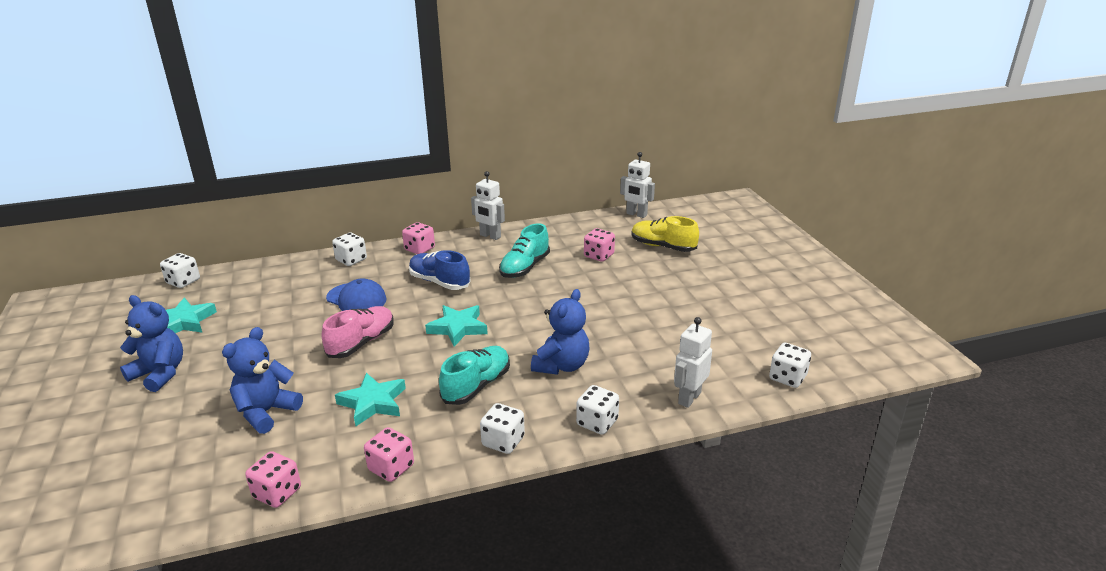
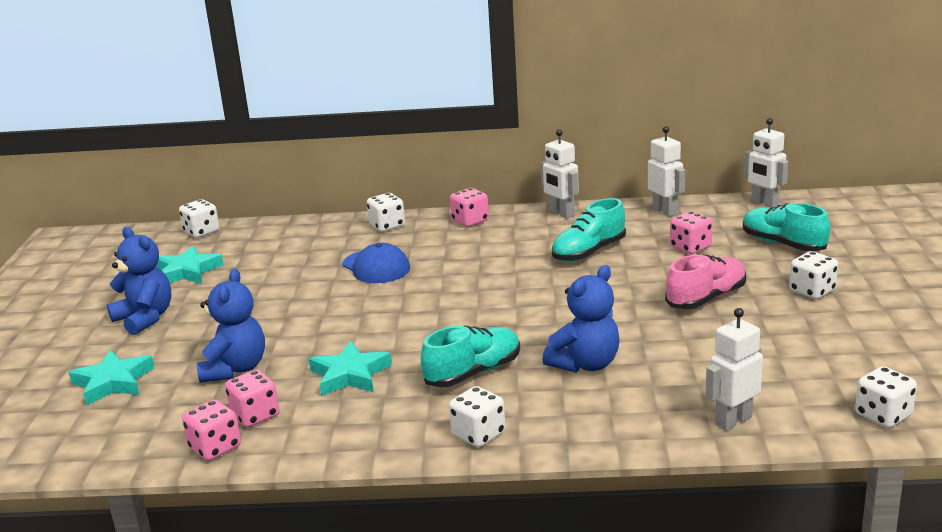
camera: 20 degrees right, 5 degrees down
(266, 412) = (235, 369): blue teddy bear -> blue teddy bear turned 135 degrees clockwise
(361, 343) = (363, 312): pink shoe -> pink shoe (706, 298)
(391, 468) = (342, 442): pink dice -> pink dice (255, 415)
(439, 282) = (478, 258): blue shoe -> none
(458, 328) = (478, 309): turquoise star -> turquoise star (113, 382)
(568, 227) = (665, 211): none -> white robot
(597, 423) = (601, 431): white dice -> white dice (812, 291)
(663, 246) = (783, 244): yellow shoe -> turquoise shoe

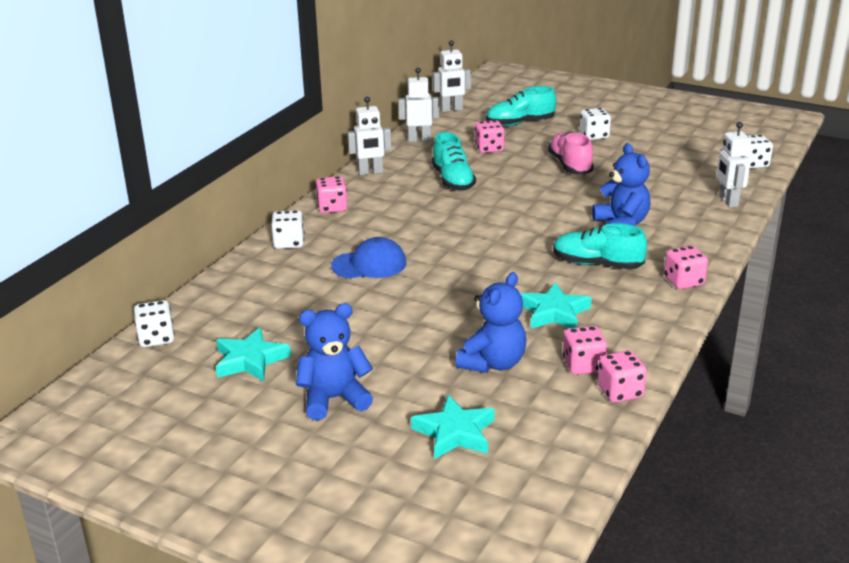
camera: 65 degrees left, 5 degrees up
(235, 369) = (493, 363): blue teddy bear -> blue teddy bear turned 90 degrees clockwise
(473, 373) = (597, 264): turquoise shoe -> turquoise shoe turned 60 degrees counterclockwise
(478, 434) = (683, 281): white dice -> pink dice

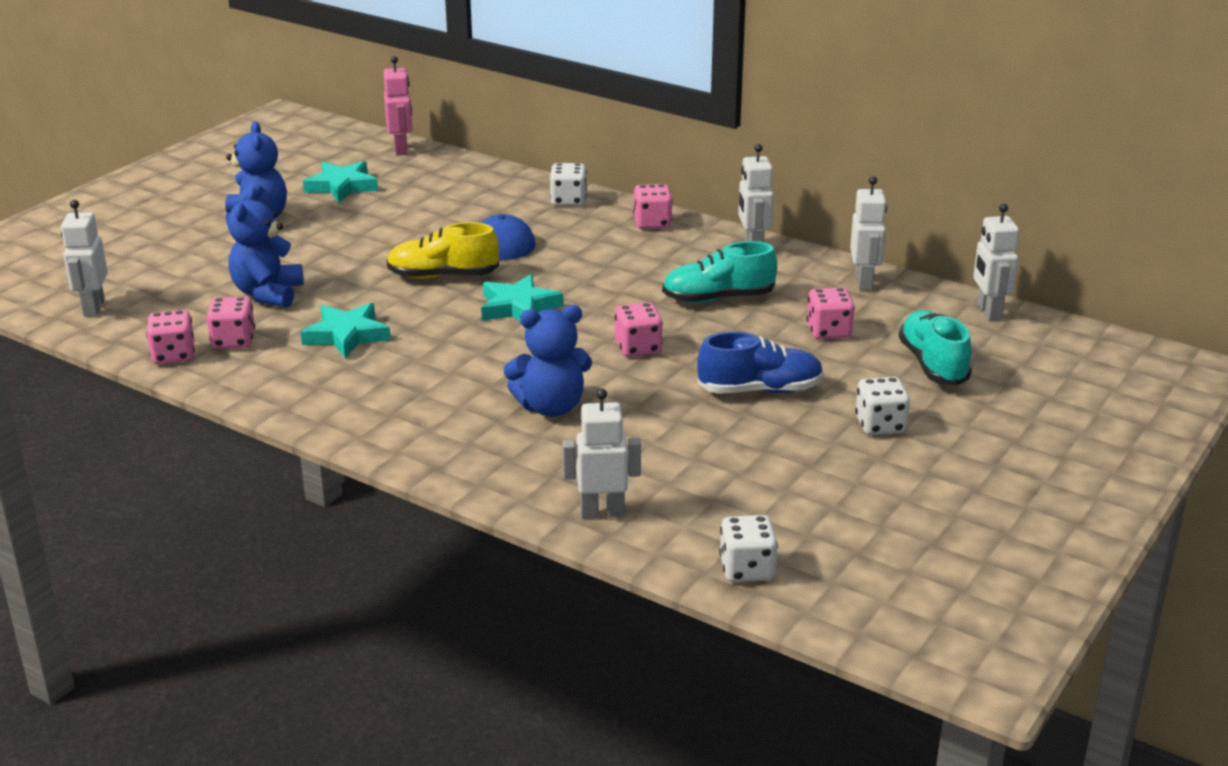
camera: 95 degrees right, 0 degrees up
(156, 338) = (401, 149): white dice -> pink robot
(440, 283) = (443, 276): none -> yellow shoe
(455, 433) = (169, 269): turquoise star -> turquoise star (518, 307)
(493, 363) = (268, 294): blue teddy bear -> blue teddy bear turned 60 degrees clockwise
(549, 463) = (93, 308): none -> white robot
(570, 165) = (760, 390): pink shoe -> blue shoe
(597, 264) = (446, 375): turquoise shoe -> none
(683, 281) = (376, 430): pink dice -> pink dice (638, 348)

